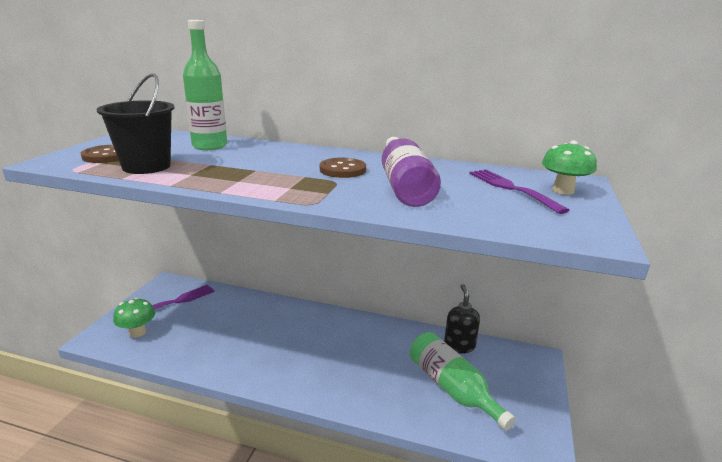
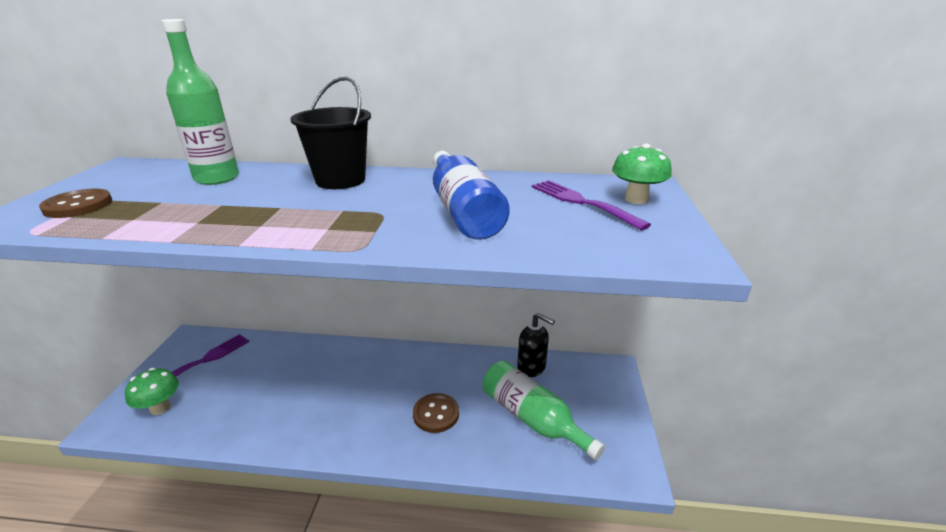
camera: 10 degrees left, 5 degrees up
(146, 166) = (135, 216): black bucket -> black bucket (340, 180)
(342, 170) = (387, 196): brown button -> brown button (436, 414)
(404, 185) = (463, 211): purple bottle -> blue bottle
(459, 346) = (532, 367): black soap dispenser -> black soap dispenser turned 135 degrees clockwise

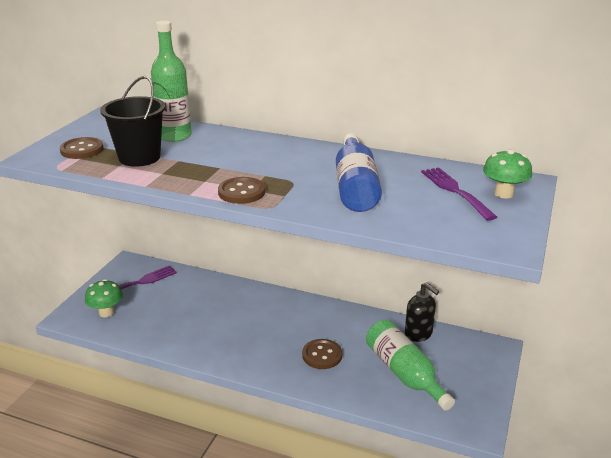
camera: 15 degrees right, 0 degrees up
(315, 234) = (241, 192): none -> brown button
(340, 180) = (268, 148): black bucket -> black bucket (139, 157)

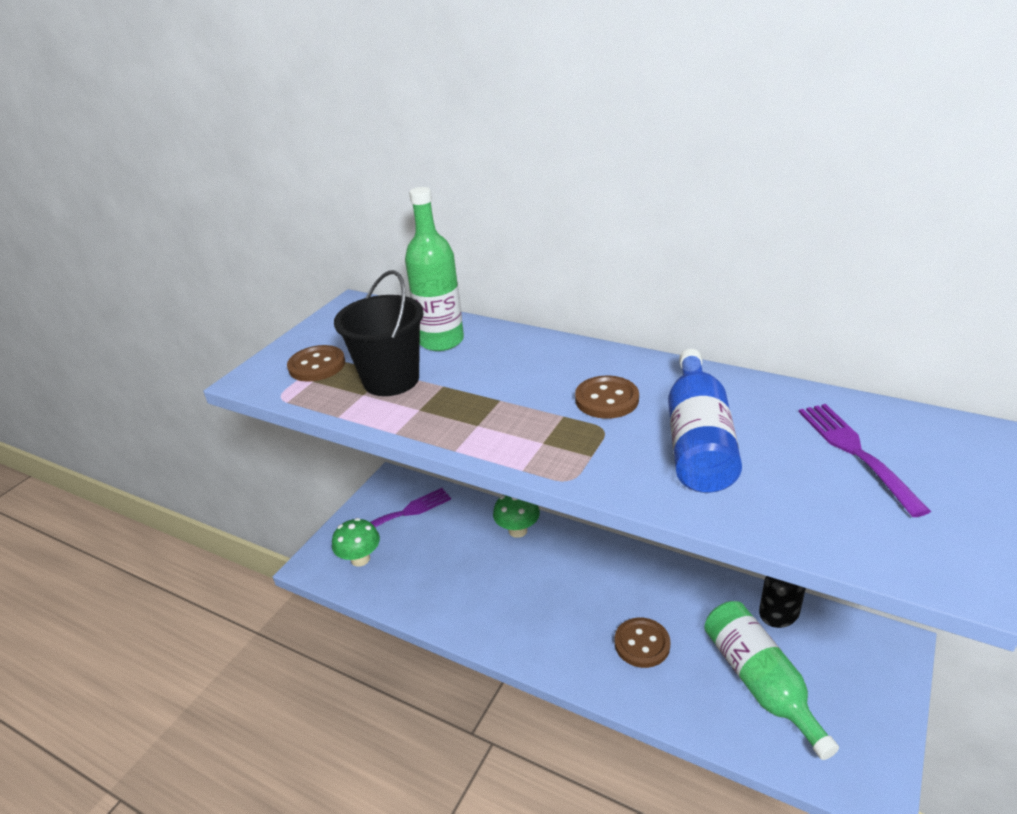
camera: 10 degrees right, 5 degrees up
(241, 192) = (529, 448): brown button -> brown button (606, 399)
(503, 194) = (936, 459): green mushroom -> green mushroom (517, 530)

